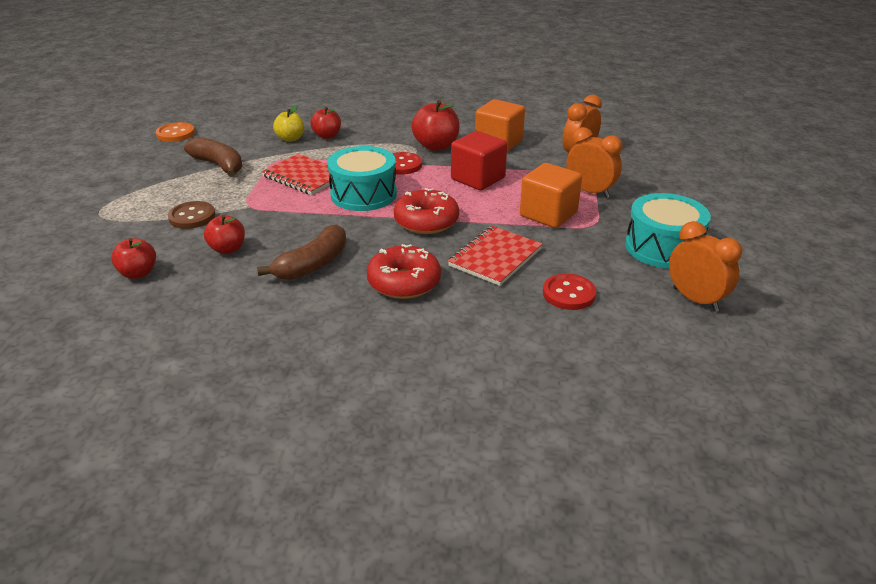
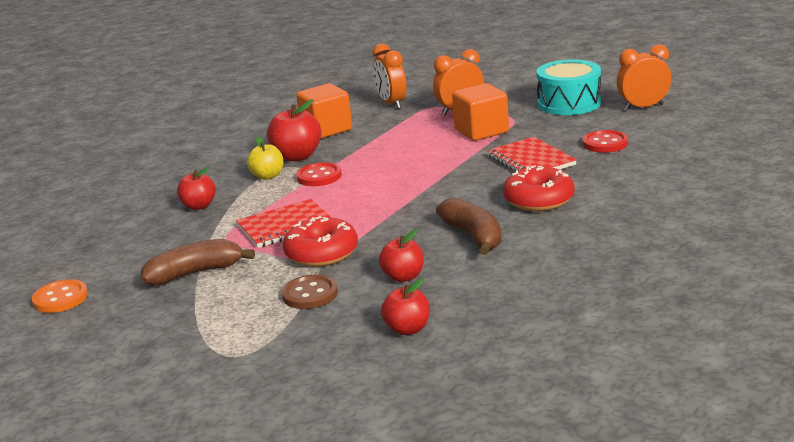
camera: 60 degrees left, 10 degrees down
(290, 139) = (178, 227): yellow apple -> yellow apple (268, 176)
(363, 194) = (360, 200): turquoise drum -> none
(426, 221) = (444, 179): red donut -> red donut (321, 253)
(478, 179) = (387, 148): red cube -> none

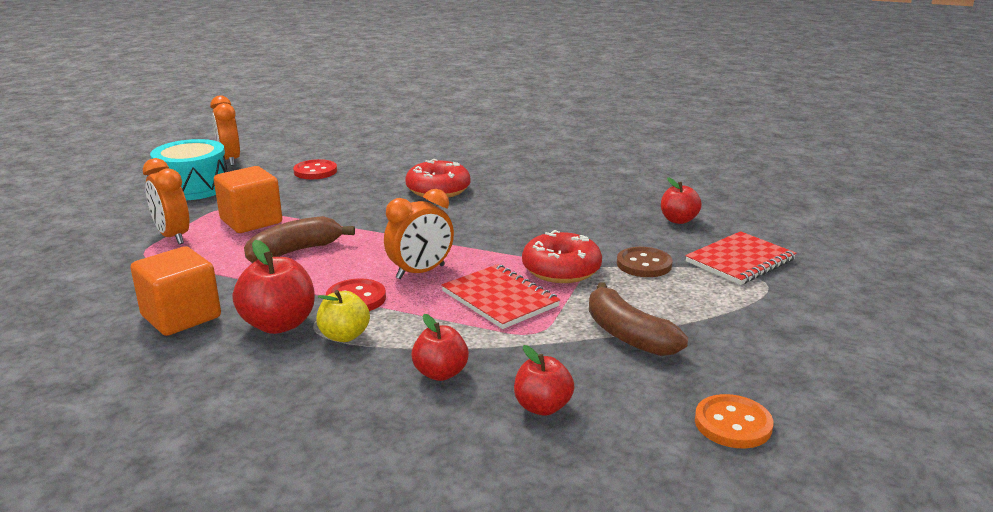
camera: 105 degrees left, 0 degrees up
(392, 104) = (106, 281): orange clock -> orange clock (420, 272)
(403, 277) = (595, 229): red apple -> red apple (542, 407)
(474, 236) = (512, 209): brown banana -> brown banana (295, 251)
(531, 160) = (345, 196): red notebook -> red notebook (740, 261)

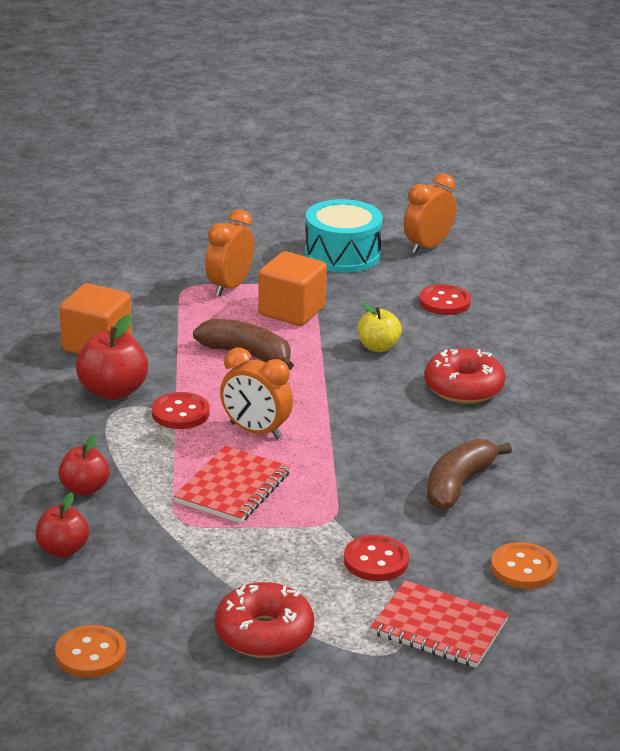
camera: 65 degrees right, 5 degrees up
(344, 336) = (114, 427): yellow apple -> yellow apple (378, 347)
(561, 270) = (322, 510): red donut -> red donut (264, 634)
(627, 335) = (211, 574): brown banana -> brown banana (458, 485)
(644, 264) = (376, 561): brown button -> red button
(678, 220) = (523, 568): red apple -> orange button

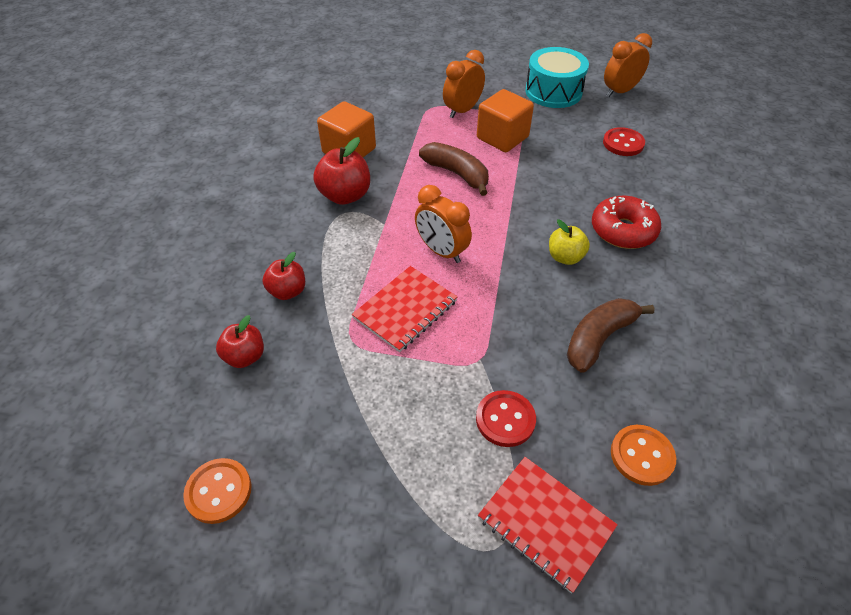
camera: 15 degrees right, 20 degrees up
(180, 413) = (388, 224): red button -> none
(264, 634) = (379, 496): red donut -> none
(378, 347) = (561, 180): yellow apple -> yellow apple (565, 257)

